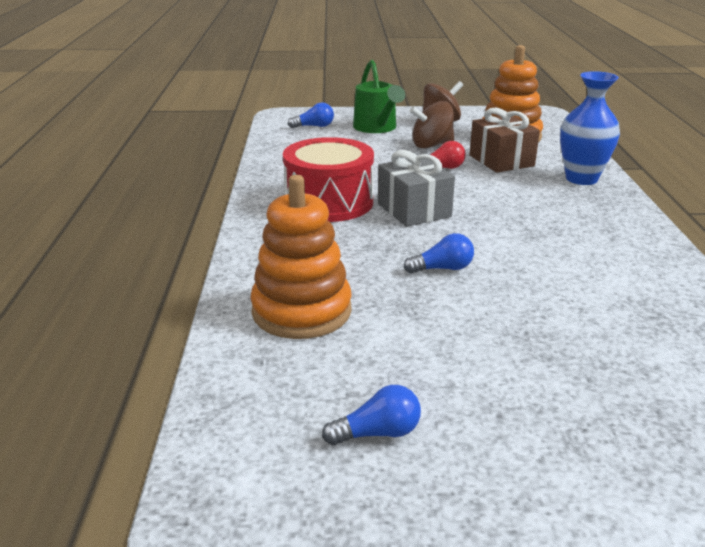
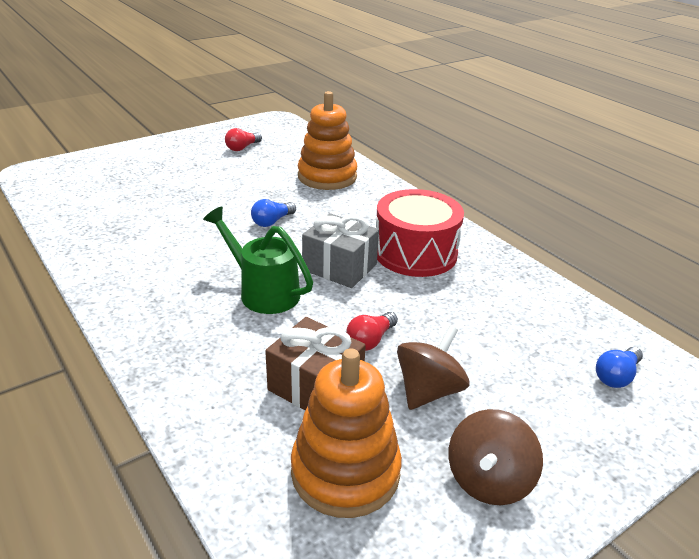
camera: 145 degrees right, 5 degrees up
(377, 128) = (542, 408): green watering can -> green watering can (262, 291)
(378, 433) = (242, 148): blue light bulb -> red light bulb
(581, 179) = (198, 382): blue vase -> none

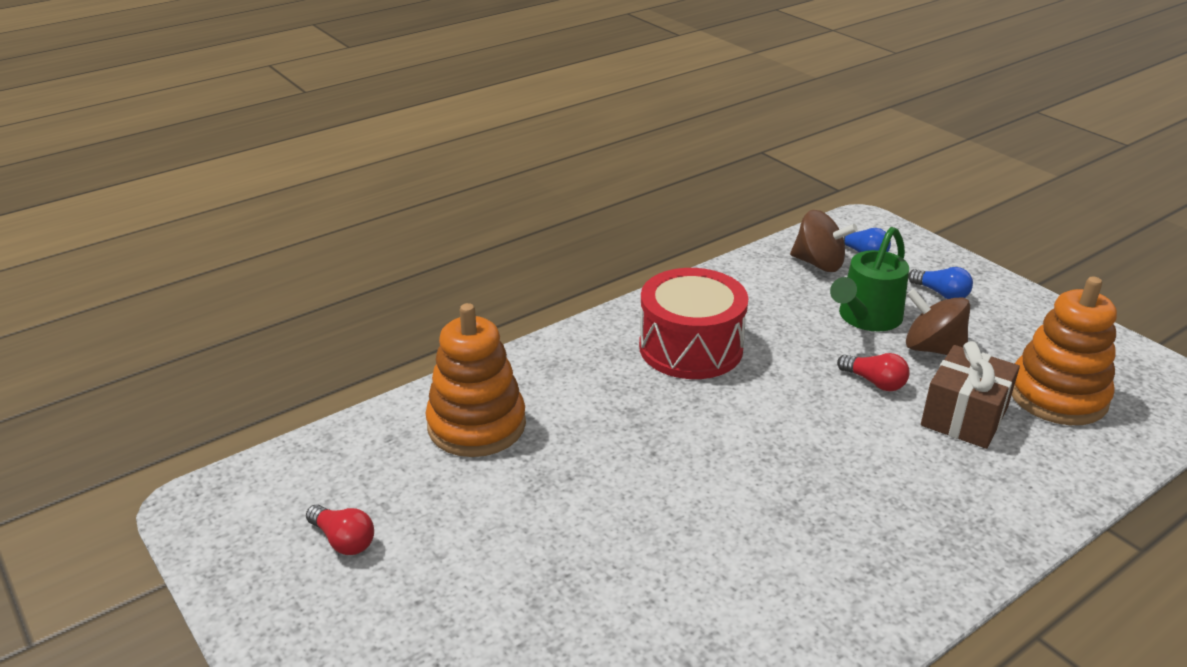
camera: 90 degrees left, 0 degrees up
(262, 291) = (815, 468): green watering can -> green watering can (865, 318)
(272, 221) = (634, 475): blue light bulb -> blue light bulb (941, 293)
(339, 267) = (740, 406): grey gift -> none
(488, 480) = (1019, 325): brown spinning top -> brown spinning top (819, 264)

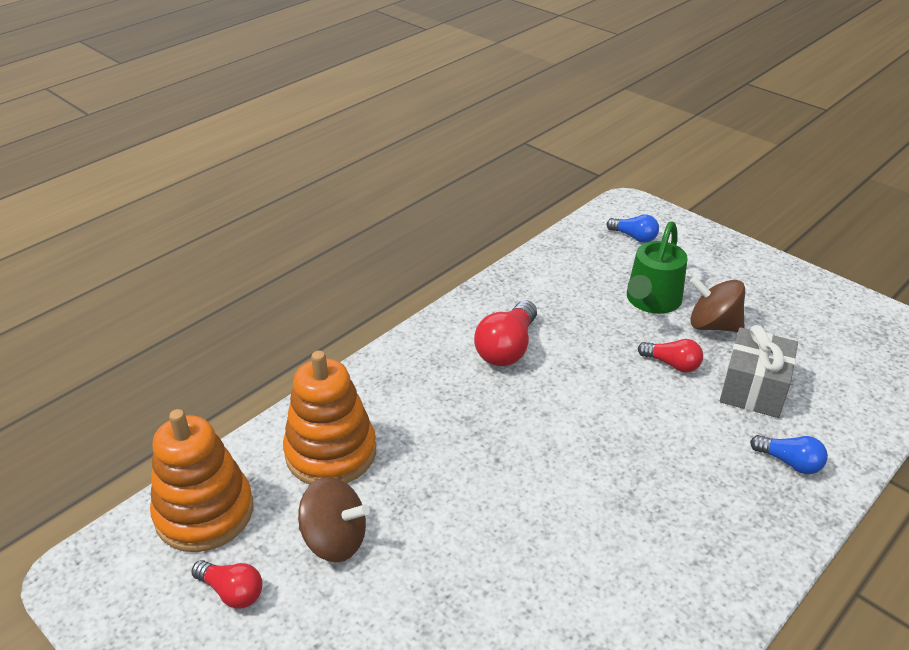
camera: 10 degrees left, 5 degrees up
(691, 347) = (507, 348): red drum -> red light bulb
(819, 264) = (599, 251): brown spinning top -> brown spinning top (335, 540)
(941, 293) = (708, 270): blue light bulb -> blue light bulb (789, 462)
(964, 417) = (753, 389): brown gift -> grey gift
(1057, 396) = (824, 359): orange stacking toy -> orange stacking toy (204, 512)

